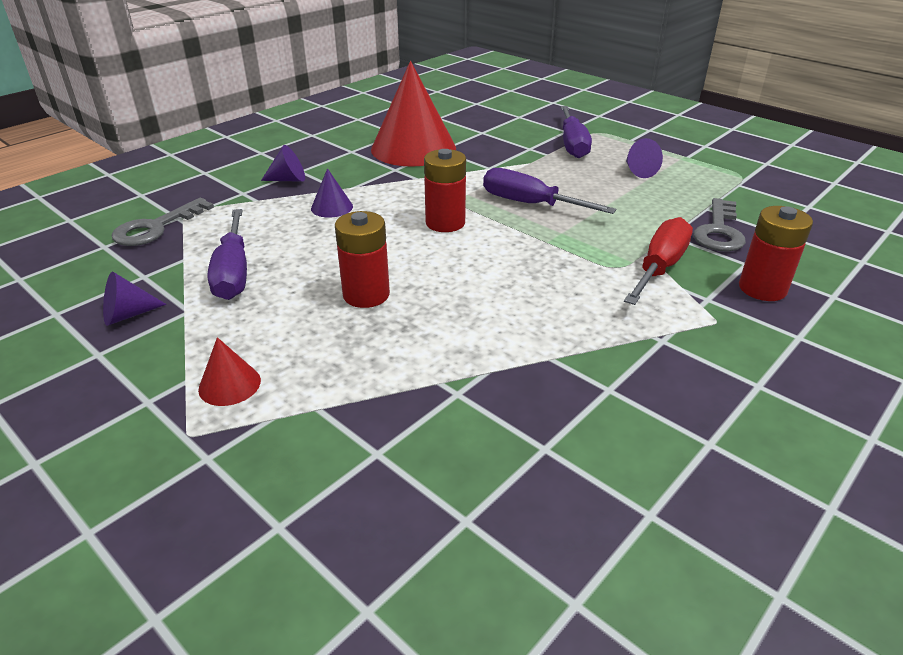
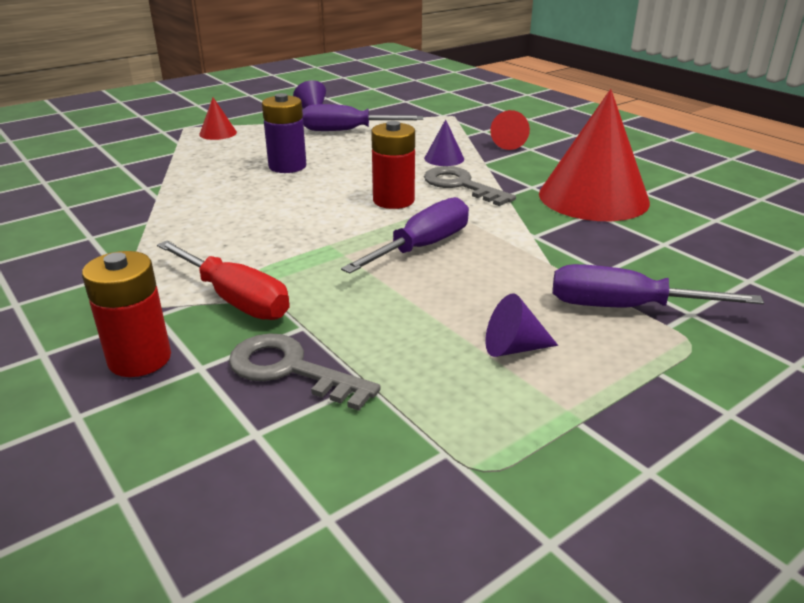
camera: 100 degrees right, 5 degrees down
(156, 227) = (427, 110): grey key -> grey key (461, 185)
(288, 179) = (508, 144): purple cone -> red cone
(366, 295) = (287, 166): red battery -> purple battery

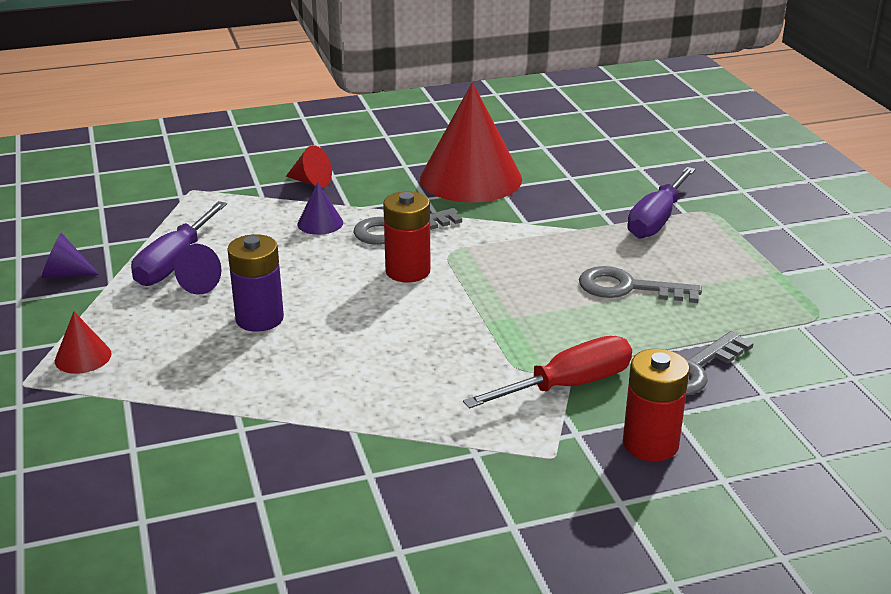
camera: 70 degrees left, 0 degrees up
(422, 247) = (518, 276): purple screwdriver -> none
(445, 308) = (628, 288): none -> grey key
(513, 348) = (693, 274): purple cone -> purple cone (204, 283)

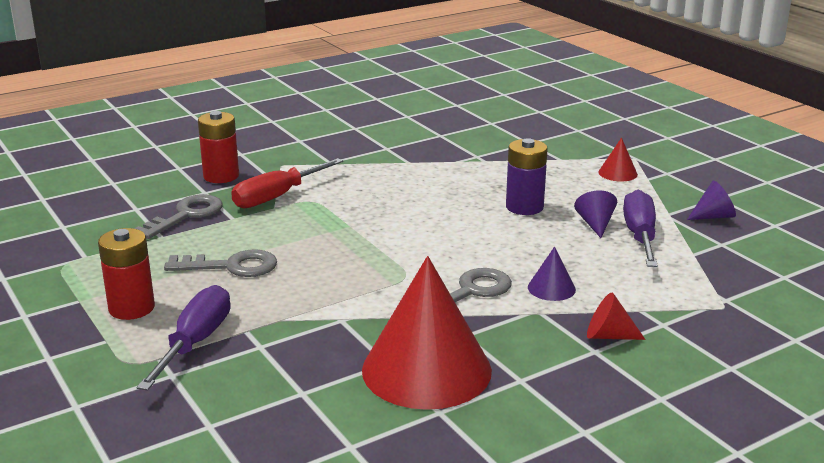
camera: 165 degrees right, 5 degrees down
(408, 271) = (434, 255): red battery -> red battery (131, 308)

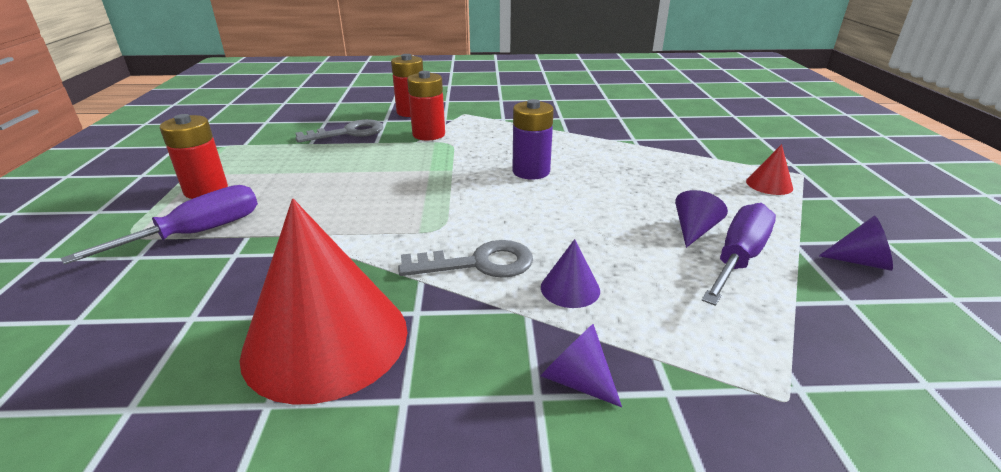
camera: 30 degrees right, 5 degrees up
(231, 266) = (319, 178): grey key -> none
(277, 197) = (428, 134): red screwdriver -> red battery
(524, 207) = (632, 193): purple battery -> purple battery (531, 171)
(608, 336) = (576, 380): red cone -> purple cone

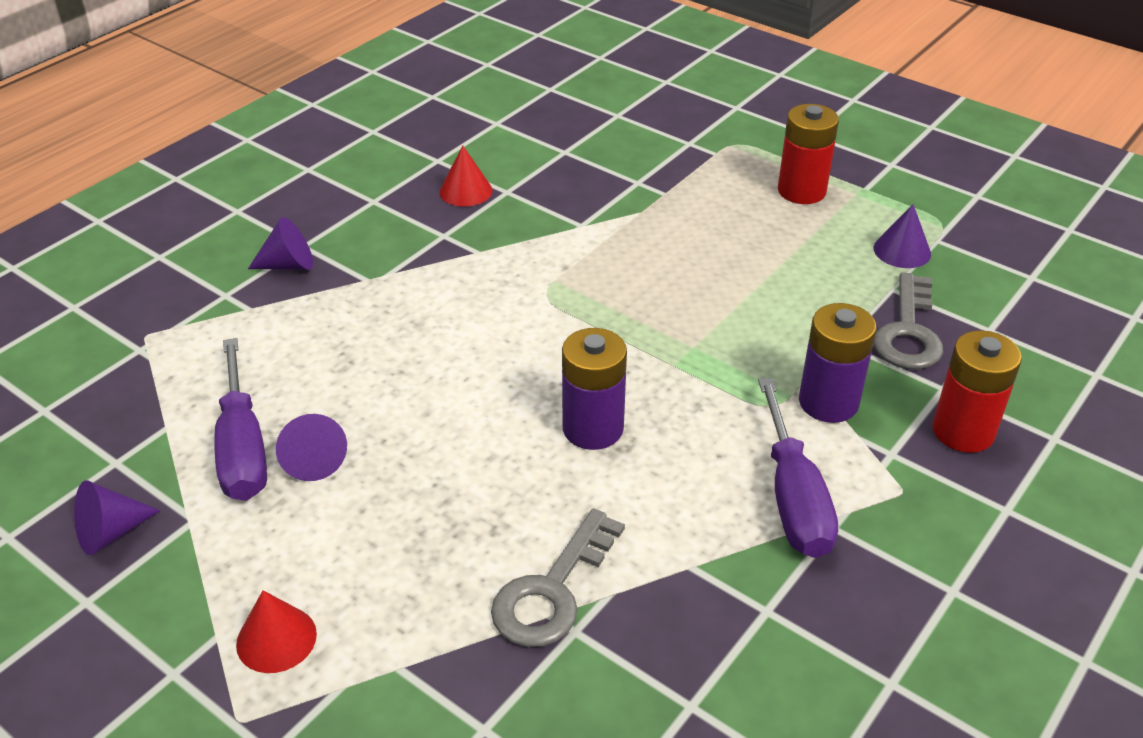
camera: 130 degrees right, 10 degrees up
(197, 233) = (700, 172): purple screwdriver -> purple screwdriver (793, 498)
(326, 340) = (465, 191): red cone -> red cone, size x0.42
(428, 134) = (828, 402): red battery -> purple battery
(478, 263) = (460, 289): grey key -> grey key (552, 590)
(570, 288) = (362, 316): purple cone -> purple cone (902, 251)

